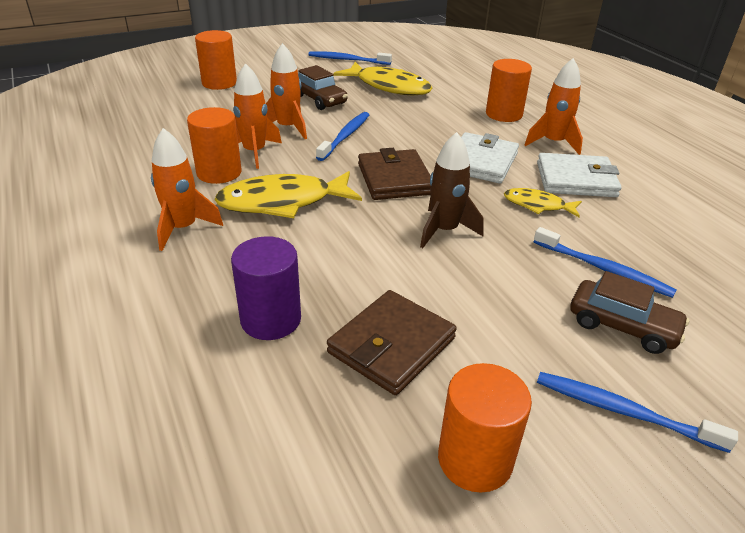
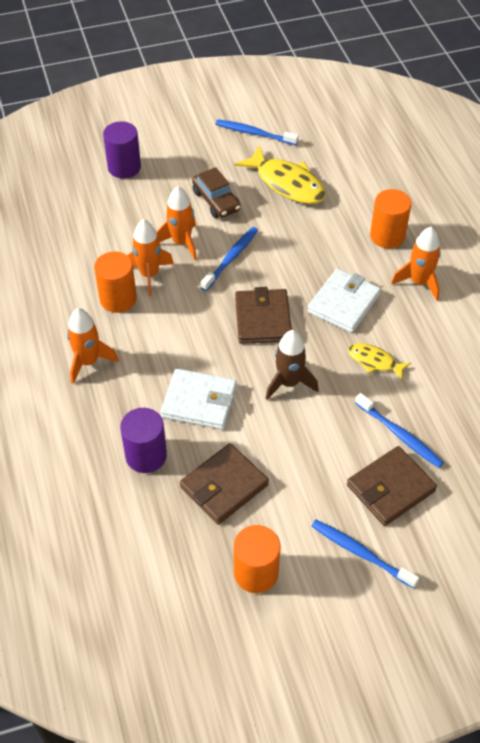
camera: 10 degrees right, 15 degrees up
(219, 83) = (124, 167): orange cylinder -> purple cylinder
(282, 202) = (166, 339): yellow fish -> none
(576, 180) = (420, 333): white wallet -> white wallet (199, 402)
(622, 326) = (390, 488): brown car -> brown wallet

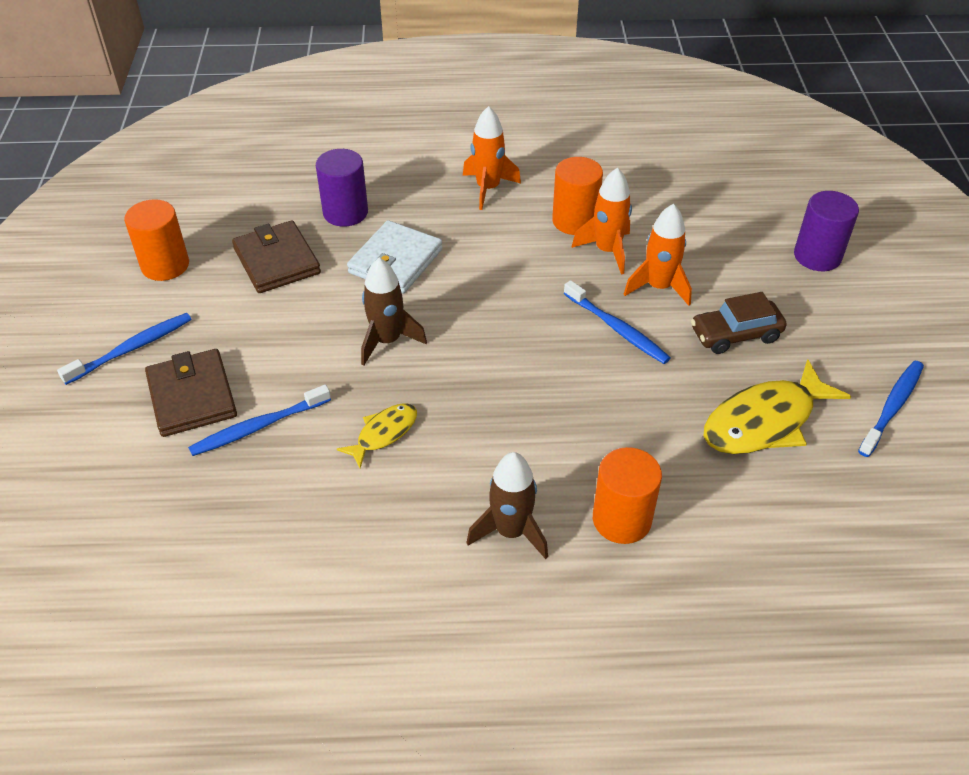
camera: 105 degrees right, 5 degrees down
(263, 319) = (499, 338): brown wallet -> none
(344, 303) = (498, 427): white wallet -> none
(419, 282) = (511, 531): orange rocket -> brown rocket

